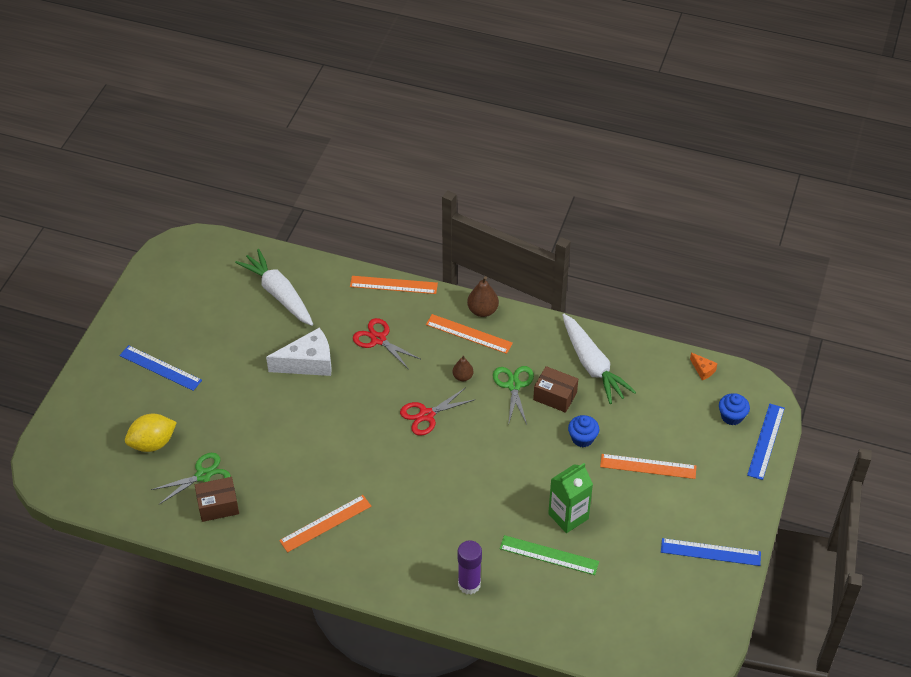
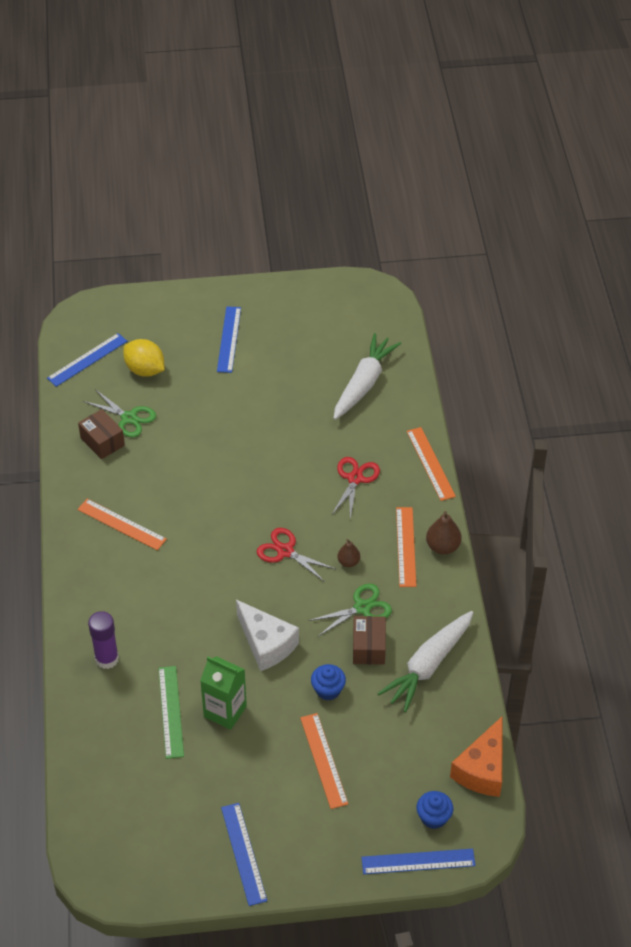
camera: 65 degrees right, 0 degrees up
(107, 484) = (87, 359): none -> blue ruler
(308, 363) = (295, 438): white cheese -> white cheese (266, 644)
(703, 370) = (482, 769): orange cheese -> orange cheese, size x2.20

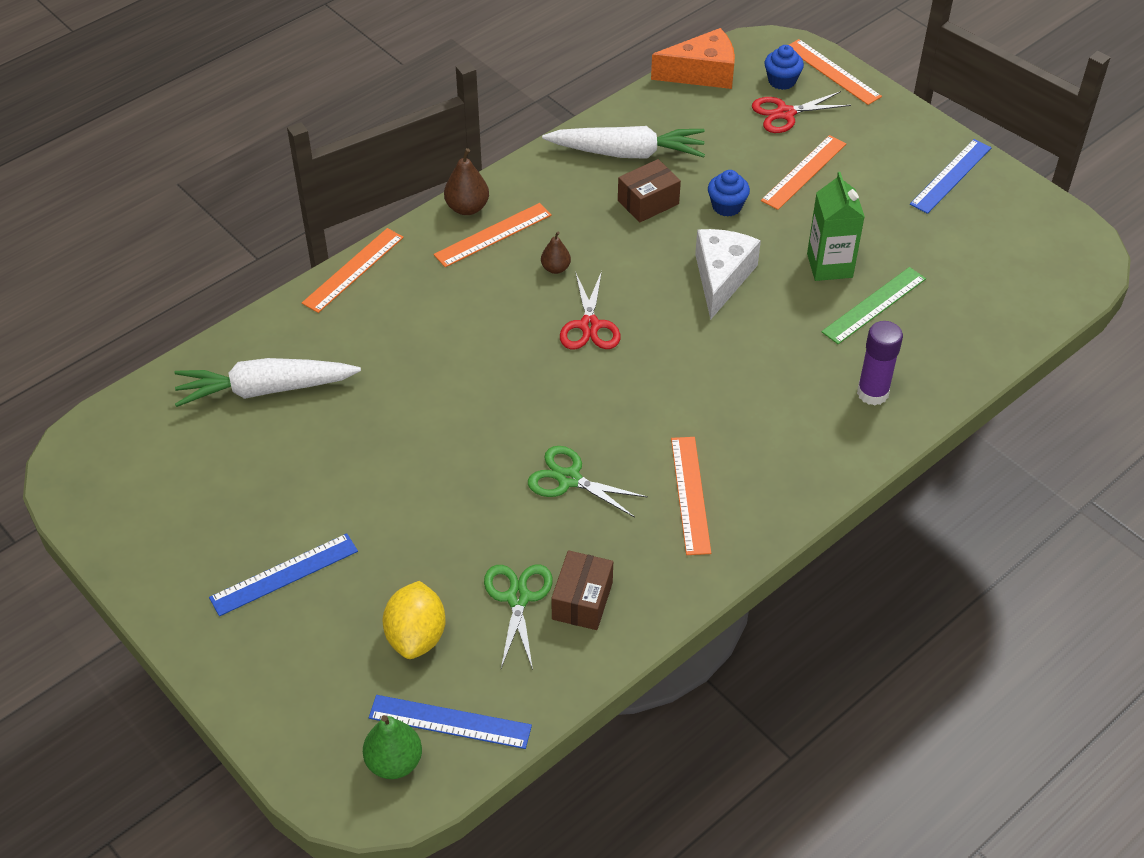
camera: 125 degrees left, 0 degrees up
(87, 332) = (394, 762): none -> green pear
(355, 479) = (431, 321): red scissors -> red scissors (785, 113)
(362, 608) = (605, 229): green scissors -> green scissors (569, 479)
(418, 861) = (832, 72): blue ruler -> orange ruler

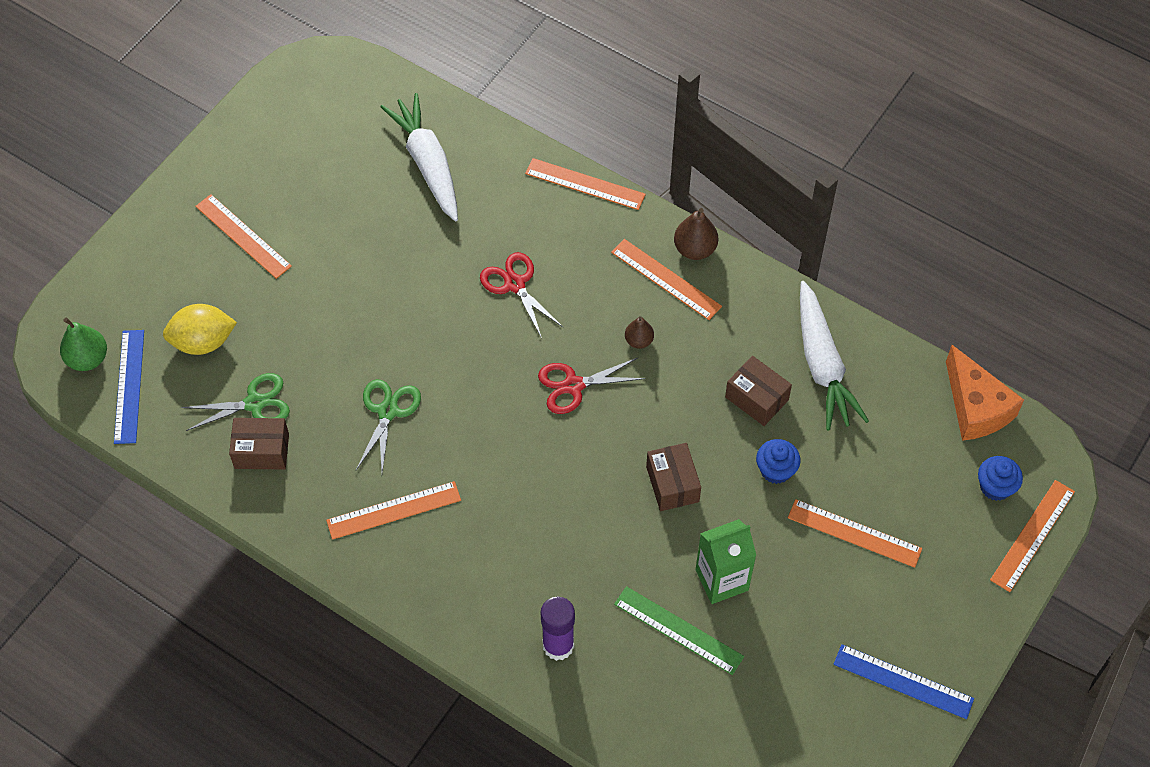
camera: 75 degrees right, 10 degrees up
(284, 574) = (243, 236): blue ruler -> orange ruler
(721, 277) = (672, 484): white cheese -> brown box
(785, 113) = (942, 499): red scissors -> red scissors (515, 284)

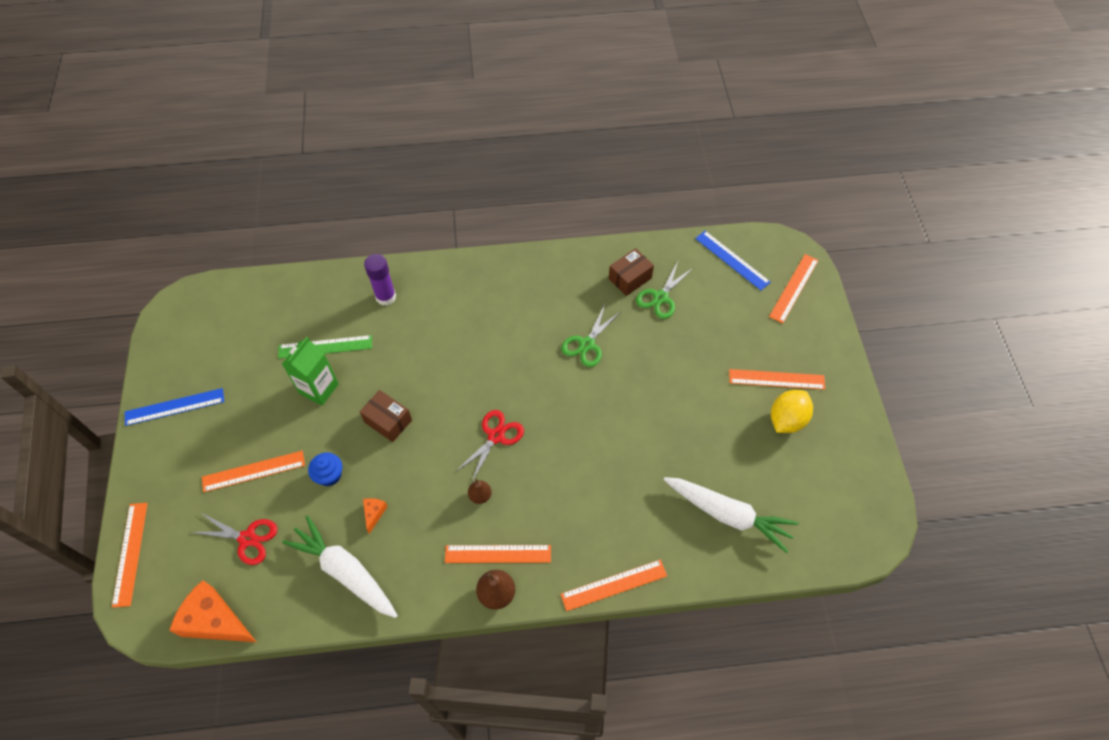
camera: 140 degrees right, 0 degrees up
(88, 359) = (768, 257): green pear -> none
(203, 342) = (724, 307): yellow lemon -> yellow lemon (786, 419)
(388, 411) = (587, 344): green scissors -> green scissors turned 60 degrees clockwise
(394, 510) = (532, 299): orange ruler -> orange ruler (794, 288)
(515, 284) = (590, 474): red scissors -> red scissors (247, 538)
(756, 398) = (374, 513): brown box -> orange cheese
(995, 487) = (172, 570): blue cupcake -> none

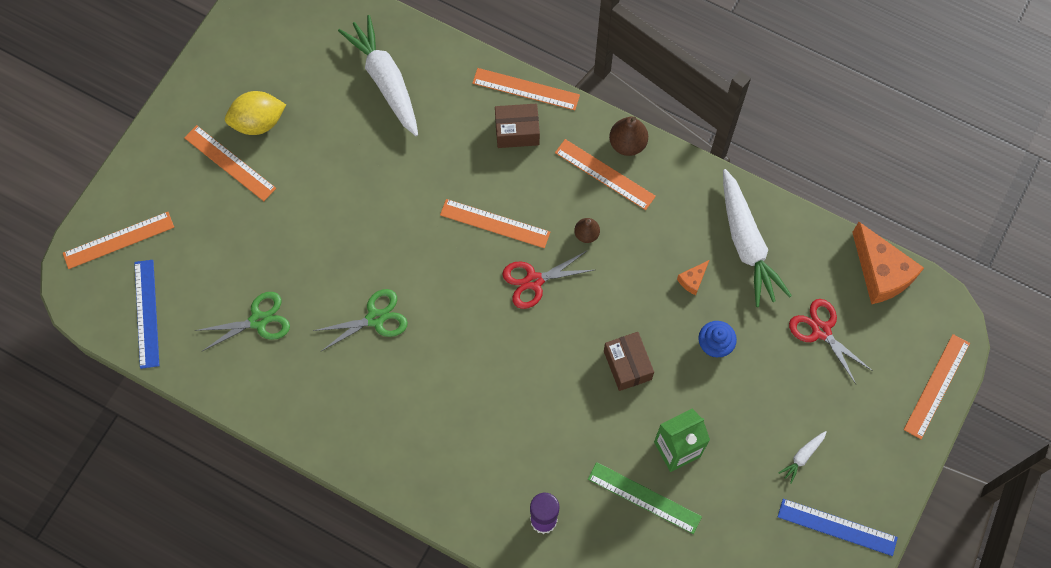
camera: 145 degrees left, 10 degrees up
(221, 437) = (802, 457): none -> white carrot
(253, 471) = (786, 397): orange ruler -> orange ruler (495, 223)
(630, 278) = (270, 364): brown box -> brown box (517, 131)

